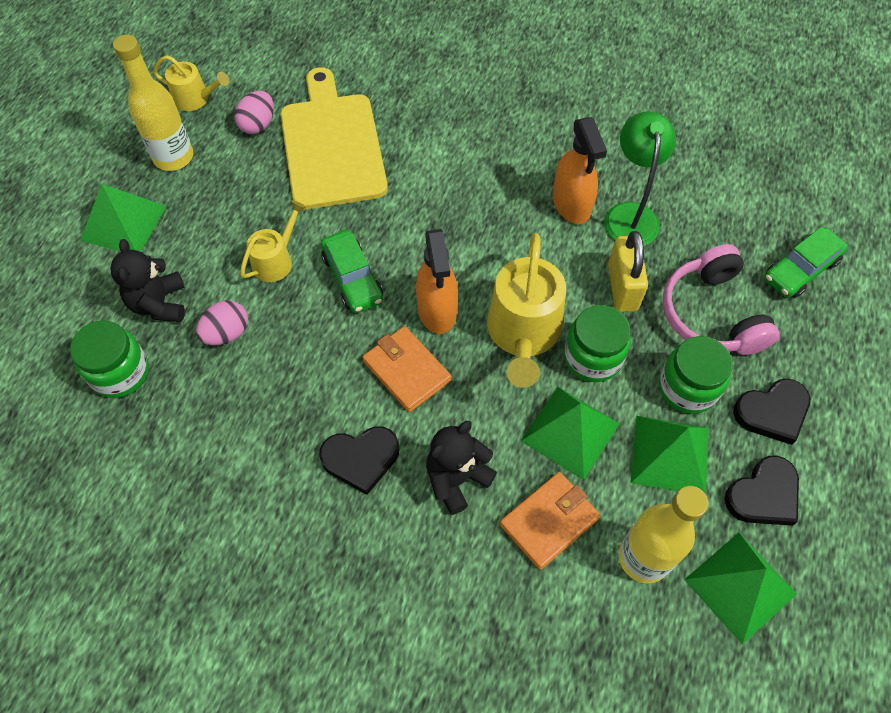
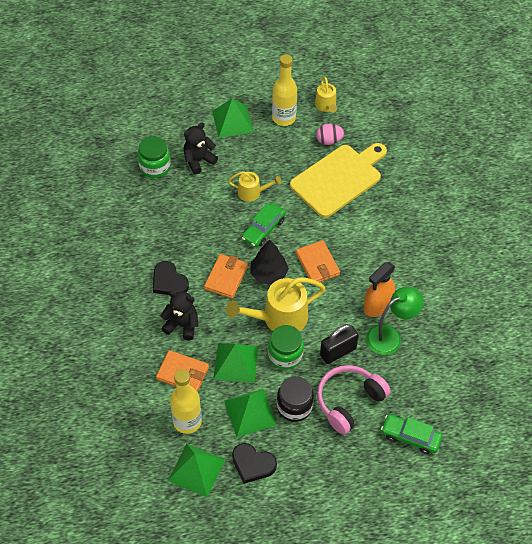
camera: 60 degrees right, 5 degrees down
(227, 333) = (200, 195): pink egg -> none
(437, 310) = (269, 274): orange spray bottle -> black tree
(459, 240) = (317, 264): none -> orange wallet
(622, 287) = (338, 352): yellow padlock -> black padlock
(687, 388) = (294, 406): green jar -> black jar
(772, 412) = (304, 452): black heart -> none

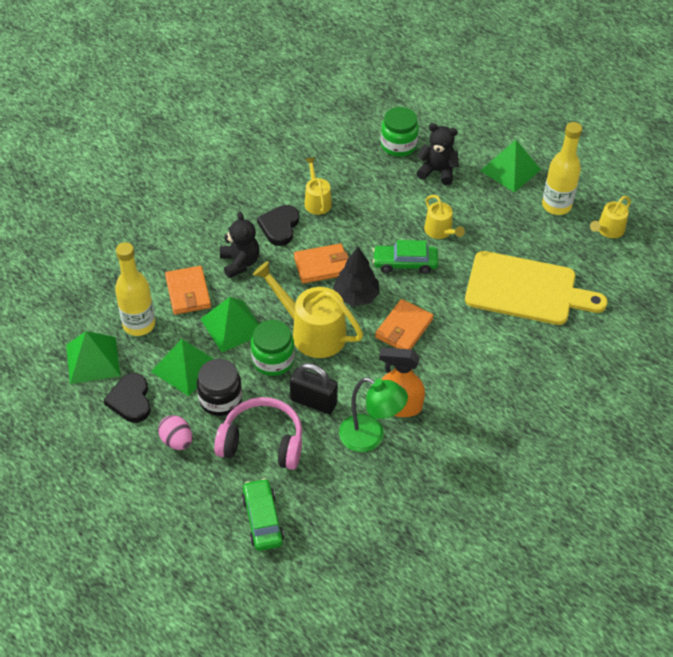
camera: 55 degrees right, 5 degrees down
(164, 245) = (317, 201): none -> yellow watering can
(329, 141) = (566, 256): pink egg -> pink egg (177, 441)

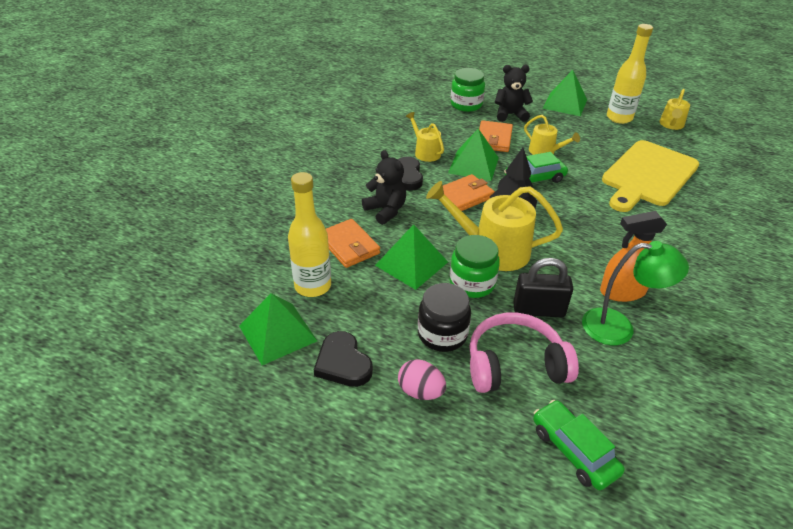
camera: 20 degrees left, 10 degrees down
(186, 367) = (386, 313): green pyramid -> green pyramid (473, 165)
(404, 328) = (573, 227): orange wallet -> orange wallet (494, 139)
(526, 289) = (648, 175): yellow cutting board -> yellow cutting board turned 135 degrees clockwise

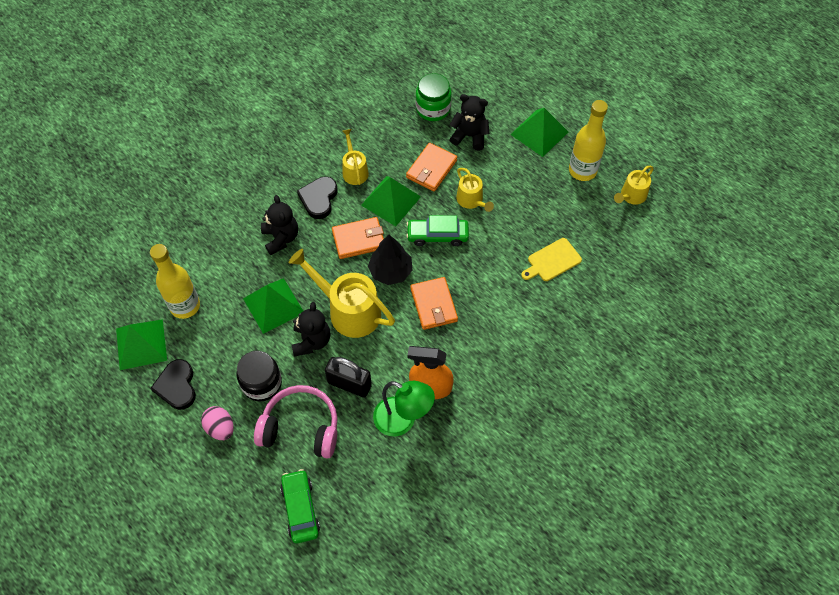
camera: 20 degrees right, 20 degrees up
(349, 246) = (231, 271): orange wallet -> orange wallet (433, 305)
(472, 283) = (311, 341): green jar -> black teddy bear
(648, 175) = (552, 261): yellow cutting board -> yellow cutting board, size x0.48

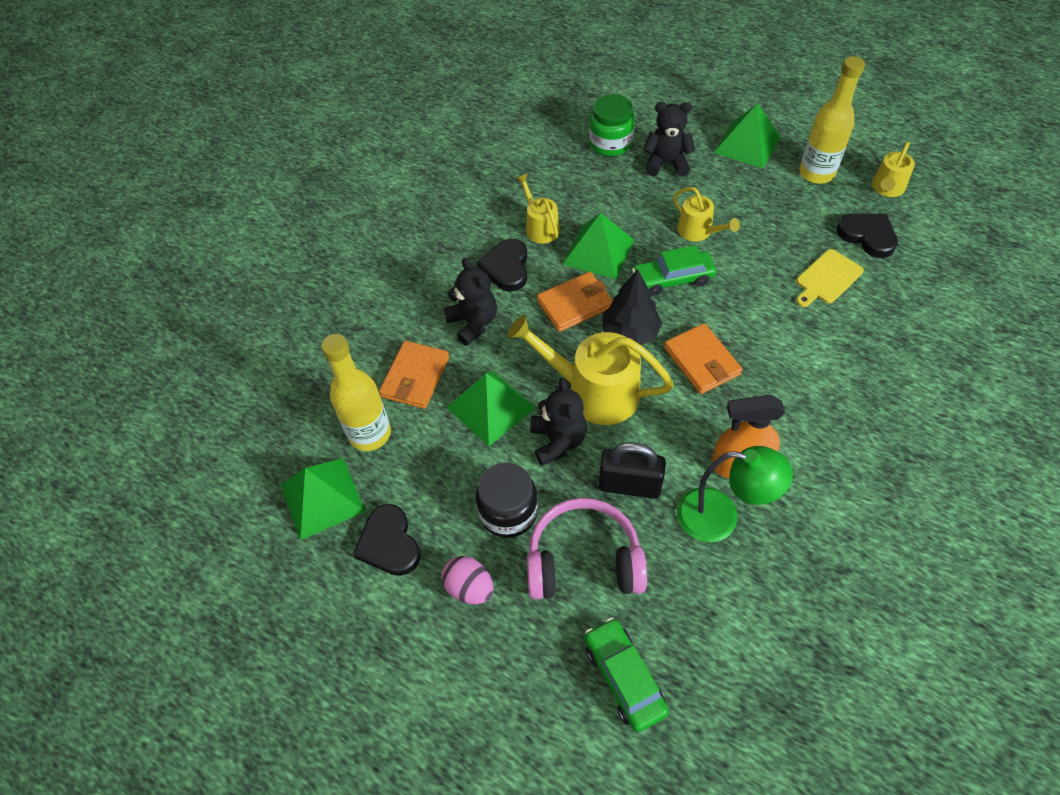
camera: 10 degrees left, 5 degrees down
(431, 169) = (634, 207): orange wallet -> orange wallet (415, 377)
(598, 233) = (867, 236): none -> black heart

